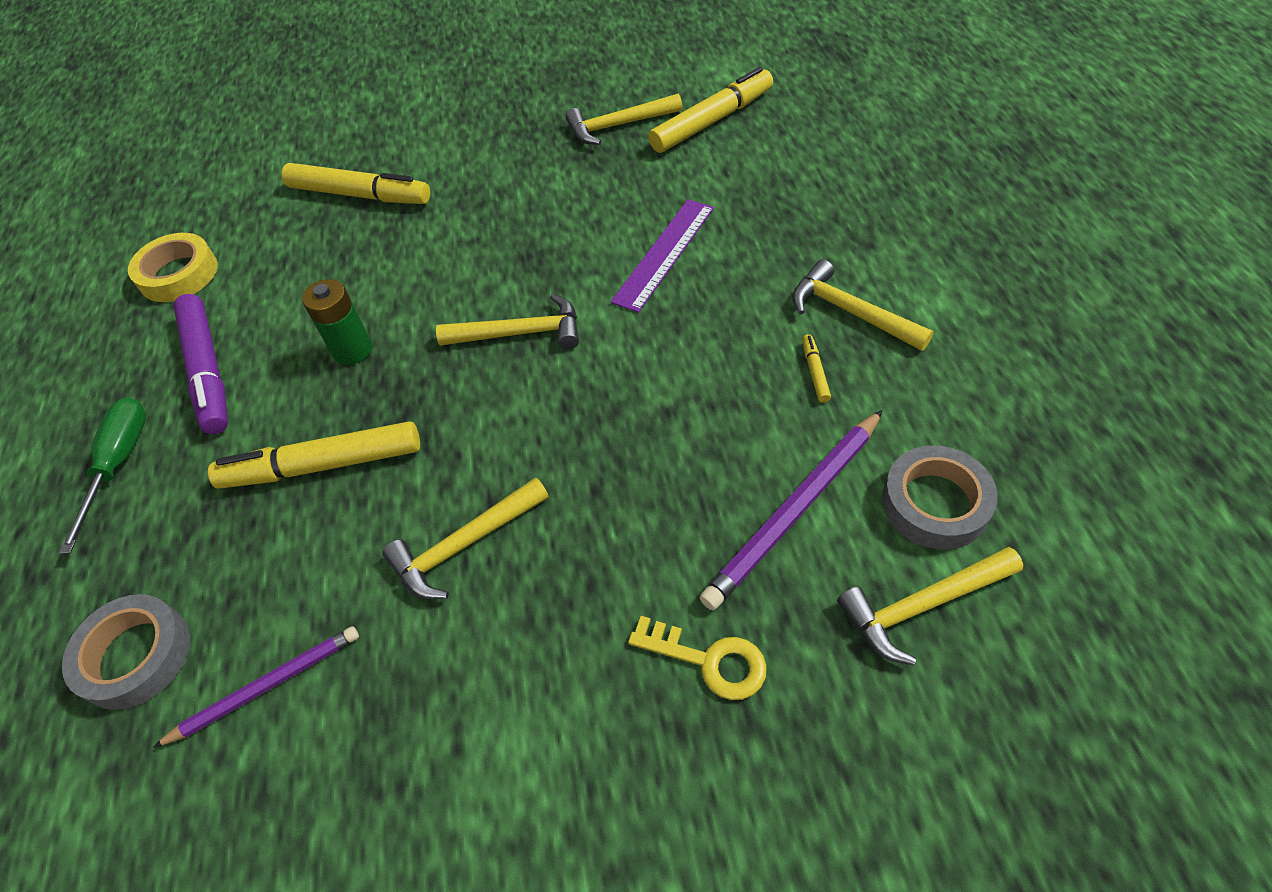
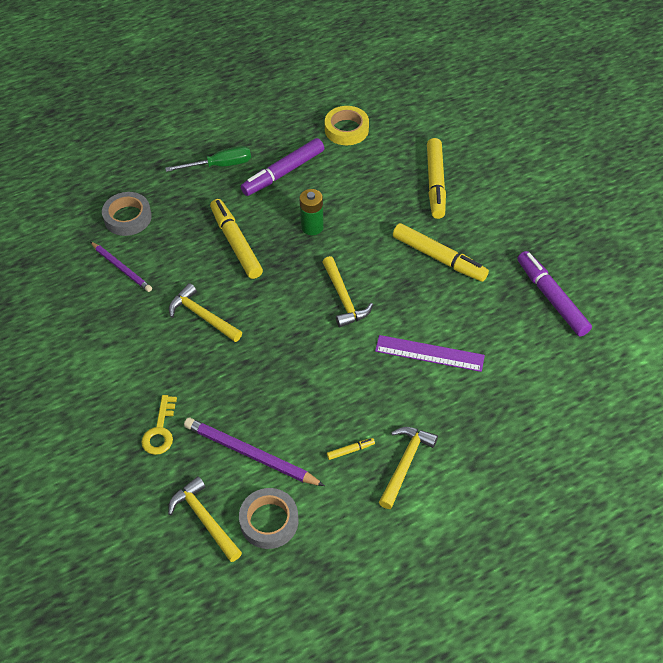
camera: 70 degrees right, 0 degrees up
(619, 126) = (551, 298): yellow hammer -> purple marker
(712, 121) = (577, 352): yellow marker -> yellow marker (439, 258)

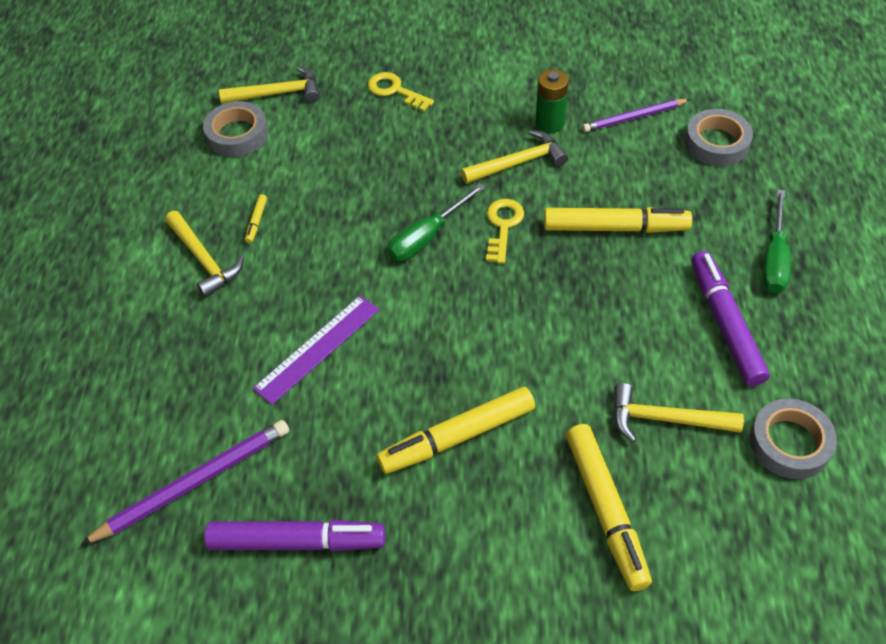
camera: 120 degrees right, 0 degrees up
(250, 454) = (316, 145): purple pencil -> purple pencil (193, 483)
(268, 301) = (503, 226): none -> yellow key
(302, 338) = (427, 237): none -> green screwdriver
(312, 227) = (600, 315): green battery -> green battery (550, 123)
(344, 298) = (459, 299): yellow hammer -> yellow hammer (666, 419)
(346, 129) = (789, 443): yellow tape -> grey tape
(435, 183) = (606, 510): yellow marker -> yellow marker turned 135 degrees counterclockwise

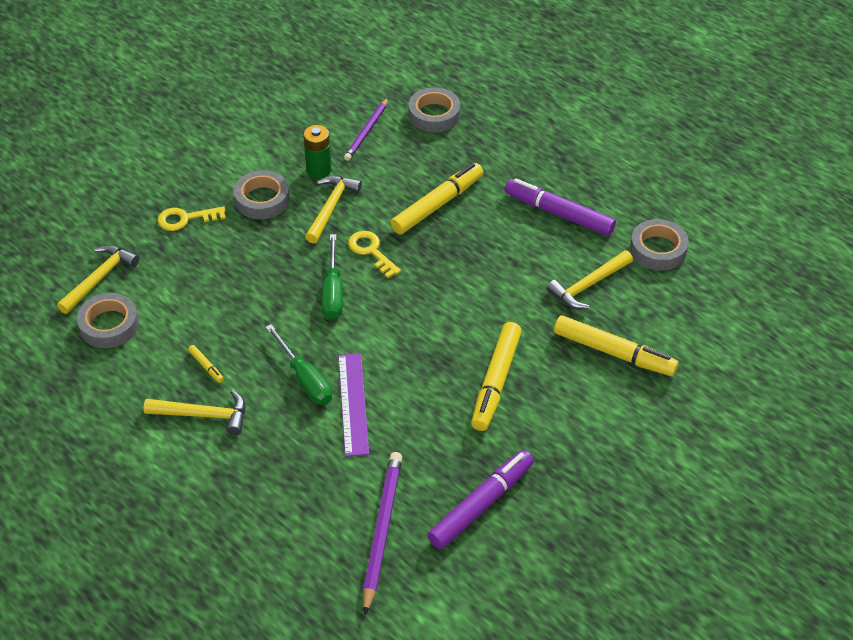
camera: 50 degrees left, 5 degrees down
(472, 116) = (262, 199): none -> grey tape
(774, 259) = (542, 160): green screwdriver -> green screwdriver (305, 379)

